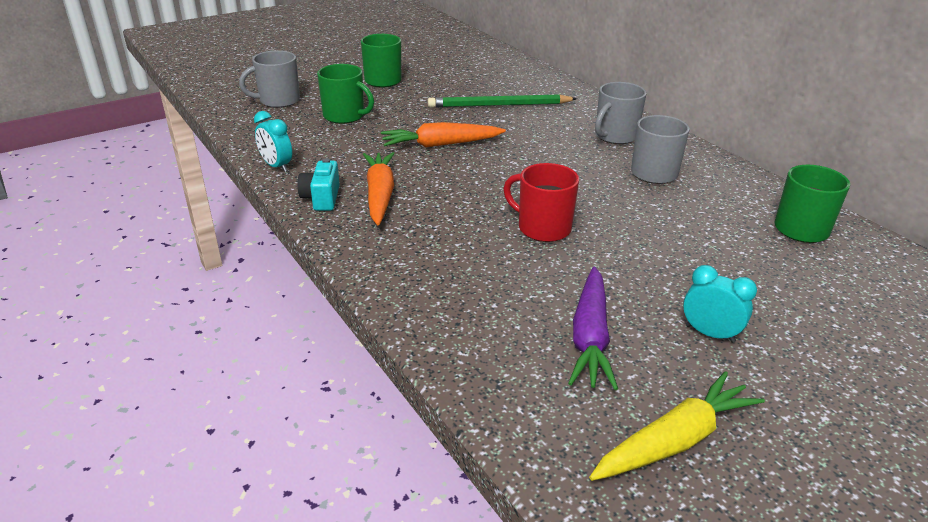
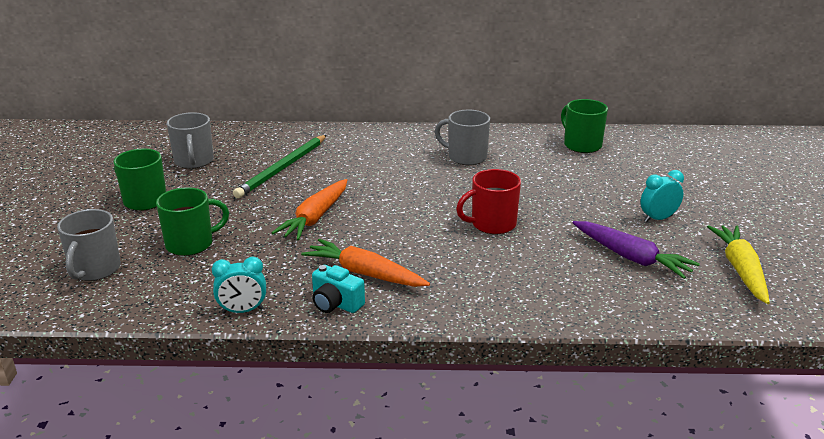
camera: 55 degrees left, 5 degrees down
(615, 136) = (398, 148): grey mug -> grey mug (194, 161)

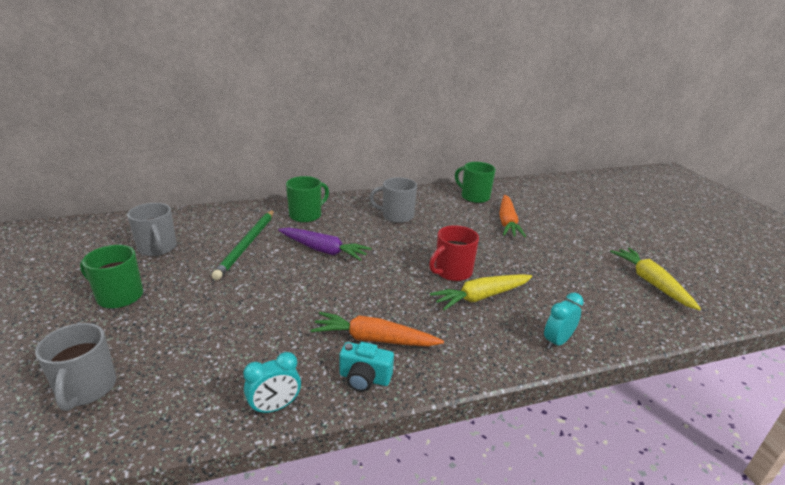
camera: 20 degrees left, 0 degrees up
(191, 244) = (188, 337): green mug -> green mug (306, 215)
(315, 217) = (300, 289): orange carrot -> orange carrot (507, 222)
(508, 253) = (481, 297): none -> yellow carrot
(631, 257) = (572, 285): purple carrot -> purple carrot (323, 250)
(658, 219) = (567, 249): turquoise clock -> turquoise clock (557, 341)

